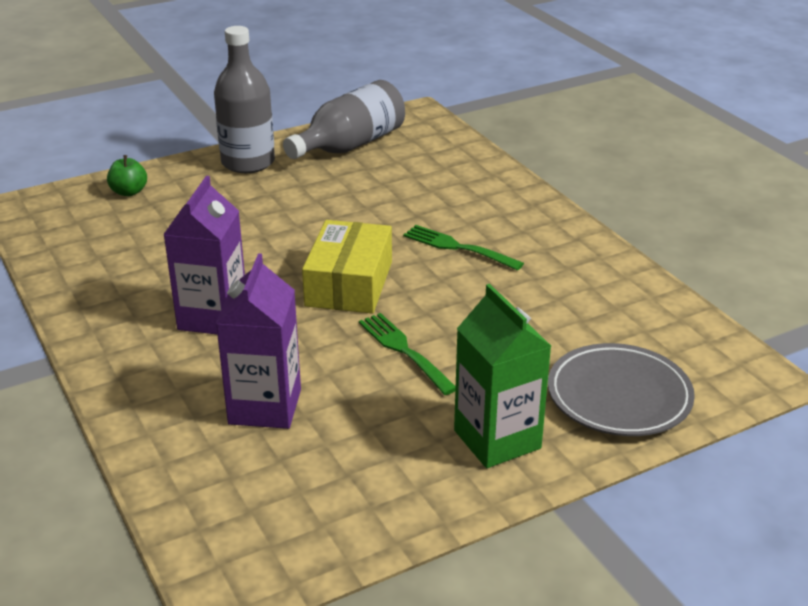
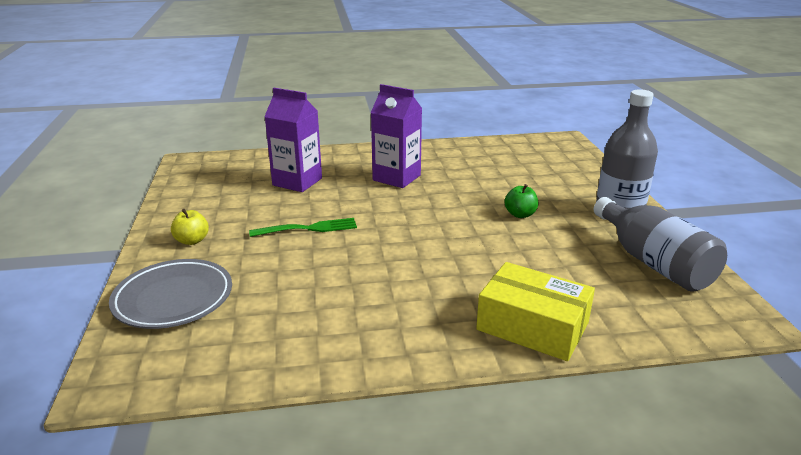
camera: 110 degrees right, 5 degrees down
(129, 192) = (575, 167): green apple -> green apple (520, 214)
(349, 283) = (404, 223): yellow box -> yellow box (532, 326)
(459, 247) = (428, 279): green fork -> none
(497, 439) = (192, 241): green carton -> yellow apple

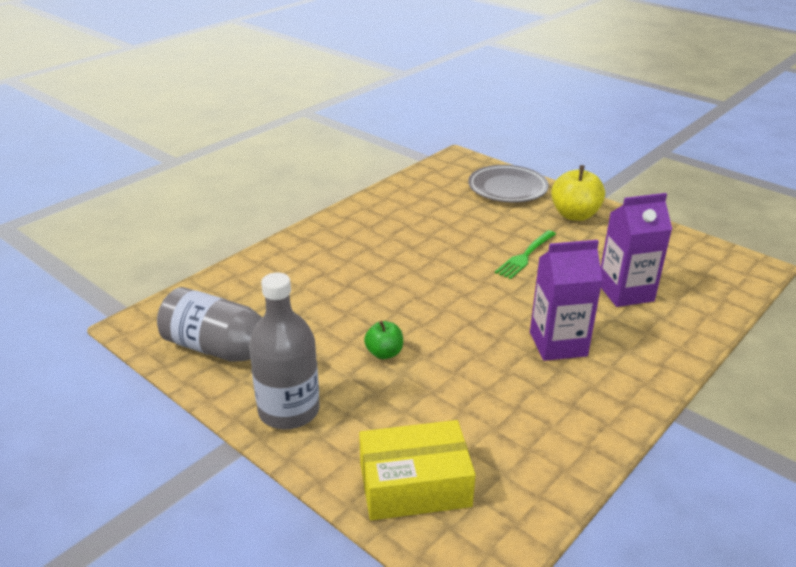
camera: 140 degrees right, 5 degrees up
(192, 241) = (574, 215): yellow apple -> yellow apple, size x1.74
(532, 326) = (289, 258): yellow box -> yellow box (414, 484)

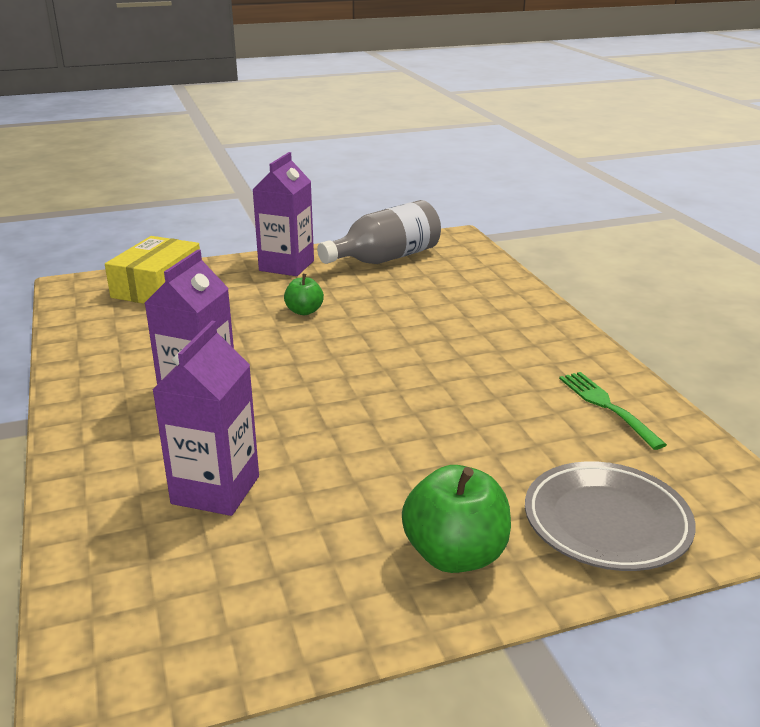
camera: 120 degrees right, 5 degrees down
(289, 410) = (286, 266): grey bottle -> purple carton
(525, 255) = (381, 448): green fork -> green fork (608, 407)
(574, 215) = (455, 555): yellow apple -> green apple

